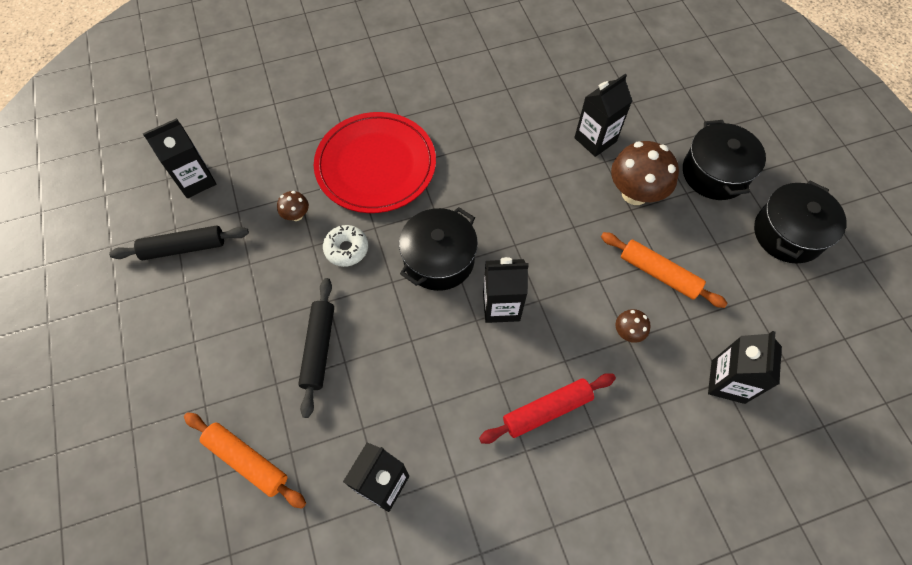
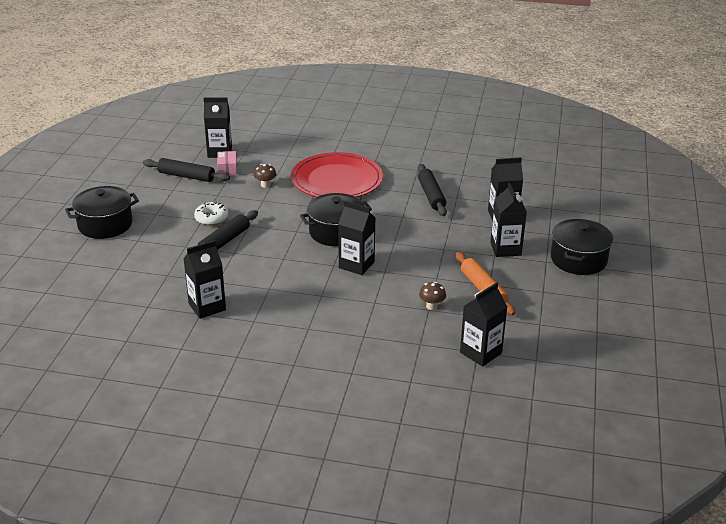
camera: 30 degrees right, 30 degrees down
(229, 210) = (227, 170): none -> pink box
(247, 461) = (139, 269): orange rolling pin -> none
(346, 249) = (282, 208): white donut -> white donut (211, 218)
(498, 141) = (431, 195): none -> black rolling pin
(547, 410) = (340, 317): red rolling pin -> none
(635, 193) = (505, 249): brown mushroom -> black carton
(788, 234) = (606, 305): black pot -> black pot (105, 225)

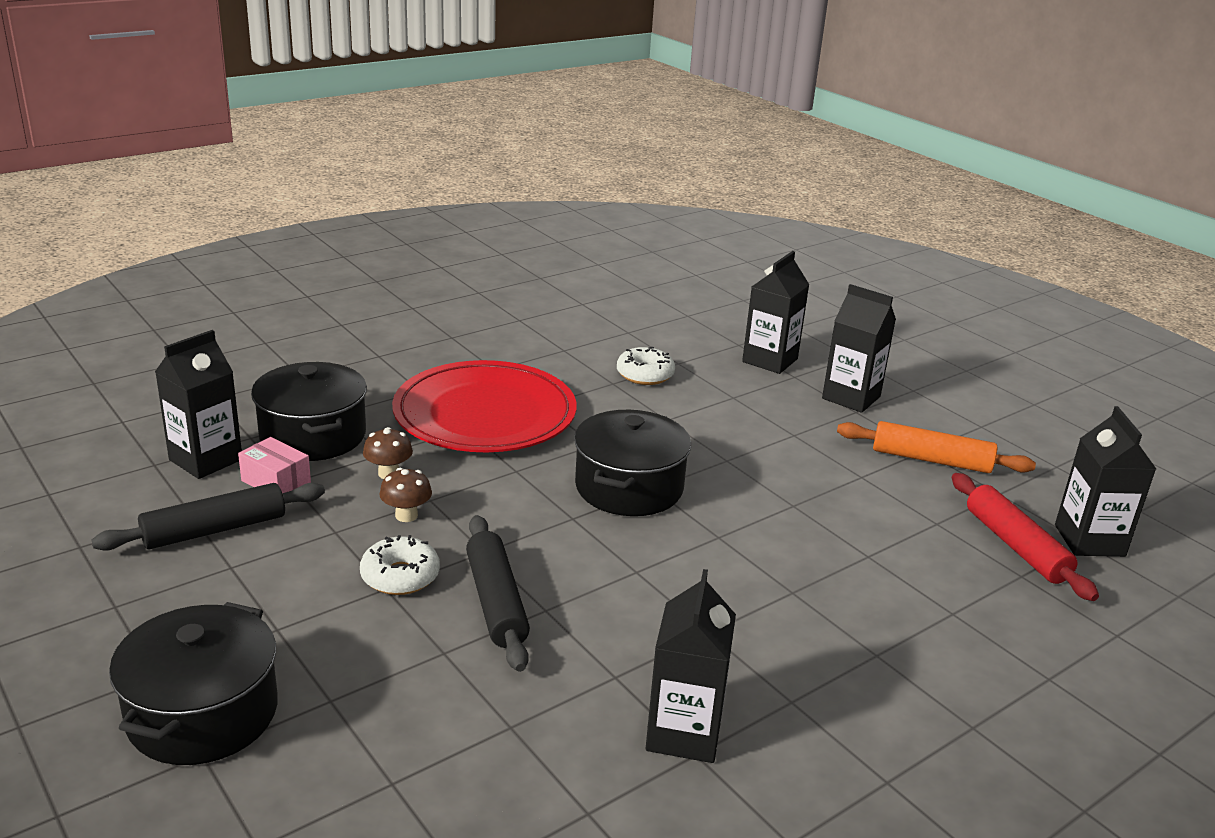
camera: 50 degrees left, 5 degrees down
(356, 265) = (745, 518): black carton -> none
(431, 195) = (645, 375): black rolling pin -> white donut
(431, 306) = (931, 516): brown mushroom -> brown mushroom (406, 515)
(442, 335) = (1015, 546): none -> red rolling pin
(578, 259) = (934, 371): black pot -> black pot (313, 435)

